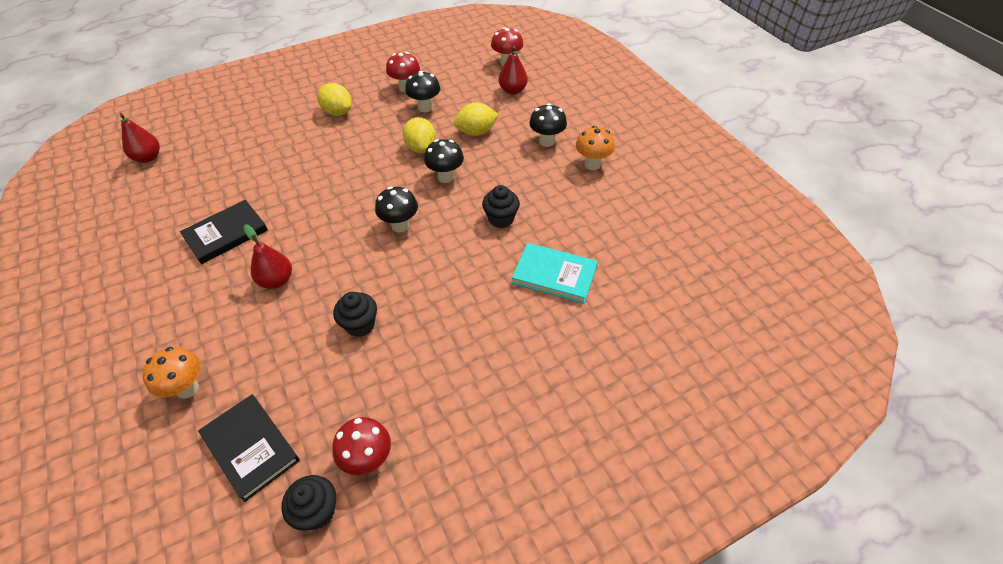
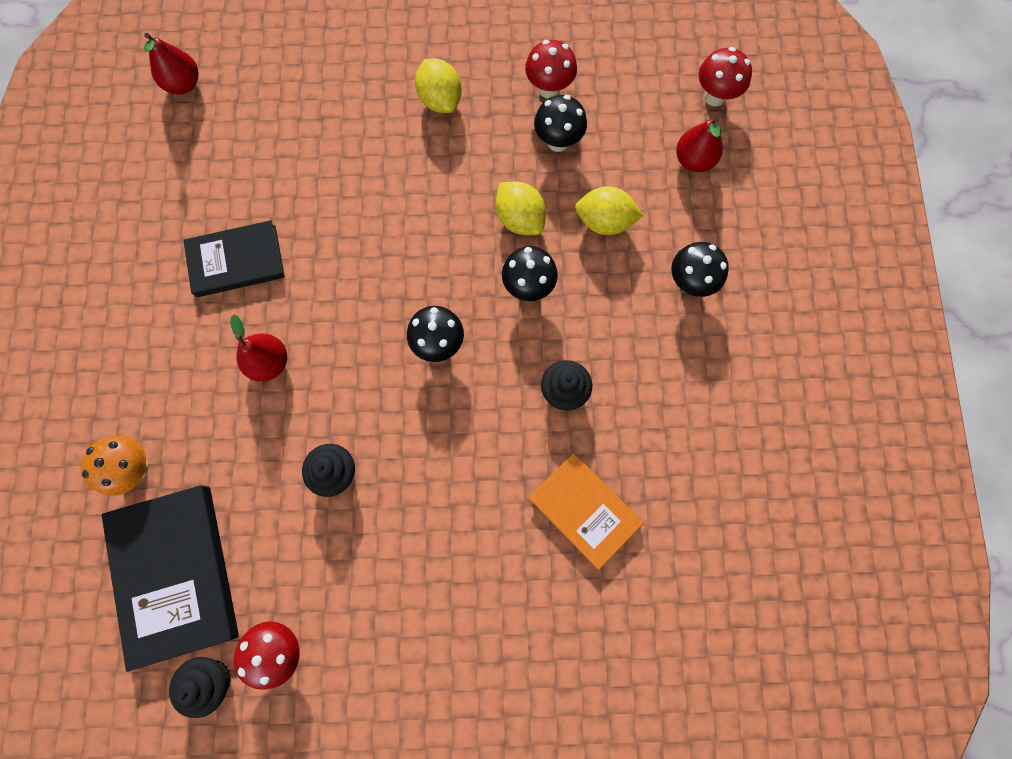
camera: 25 degrees right, 25 degrees up
(250, 447) = (175, 574): black book -> black book, size x1.55
(421, 148) = (520, 219): yellow lemon -> yellow lemon turned 45 degrees counterclockwise
(554, 275) = (584, 510): turquoise book -> orange book
(592, 164) = (728, 353): orange mushroom -> none

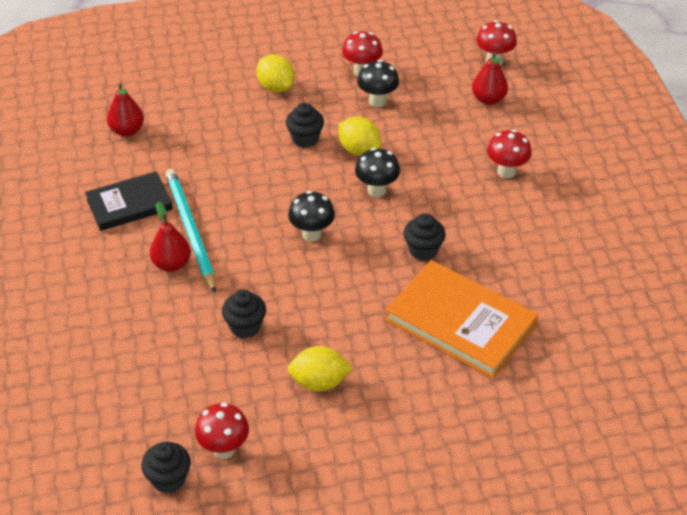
camera: 10 degrees left, 30 degrees down
(136, 468) = (70, 347): orange mushroom -> none
(175, 574) = (120, 413): black book -> none
(184, 84) = (61, 101): red pear -> red pear (127, 130)
(299, 314) = (190, 230): none -> turquoise pencil
(459, 190) = (305, 139): none -> black cupcake
(584, 510) = (460, 322): orange book -> orange book, size x1.55
(604, 221) = (428, 143): yellow lemon -> yellow lemon (319, 382)
(690, 282) = (506, 171): black mushroom -> red mushroom

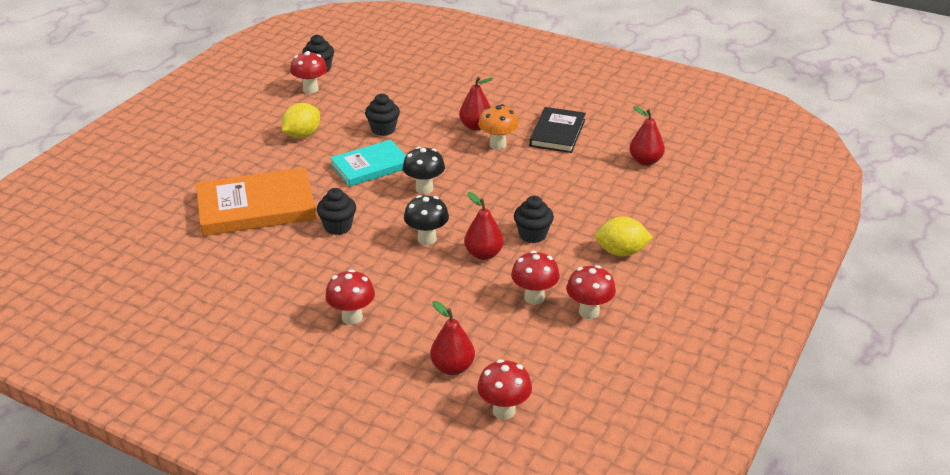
camera: 130 degrees right, 10 degrees down
(190, 230) = (498, 145): turquoise pencil -> orange mushroom
(316, 292) = (370, 166): none -> turquoise book
(359, 150) = (483, 254): yellow lemon -> red pear
(377, 101) = (534, 298): black mushroom -> red mushroom

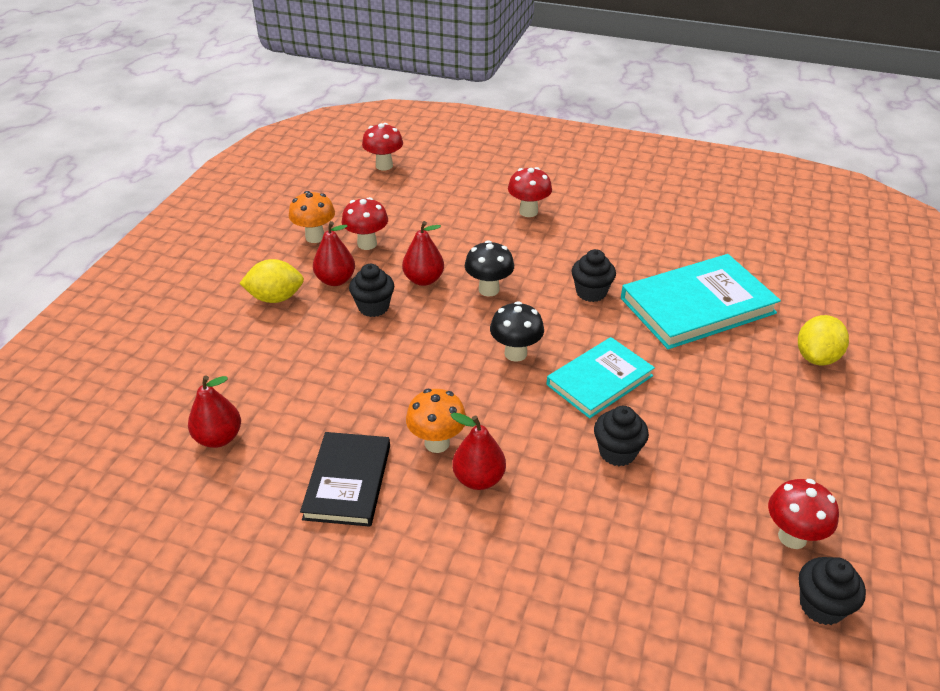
camera: 170 degrees right, 5 degrees up
(256, 207) = (697, 306): orange book -> turquoise book
(302, 135) = (727, 425): yellow lemon -> yellow lemon (816, 357)
(452, 367) = (429, 186): red pear -> red pear (335, 280)
(589, 312) = (315, 237): red mushroom -> orange mushroom

